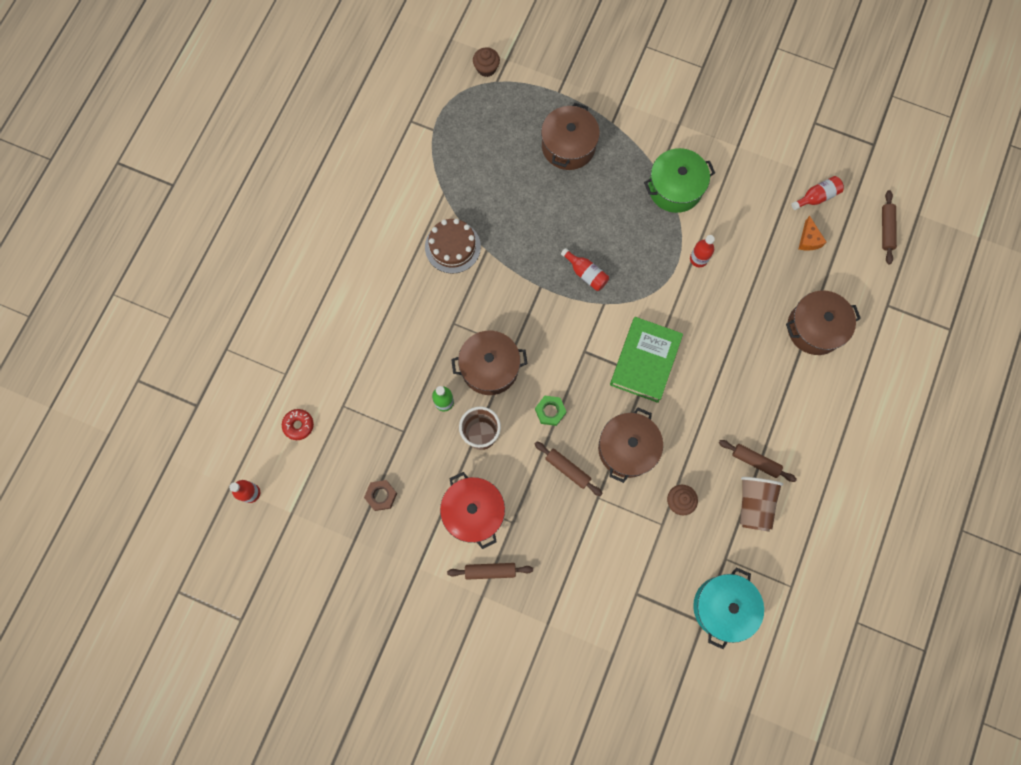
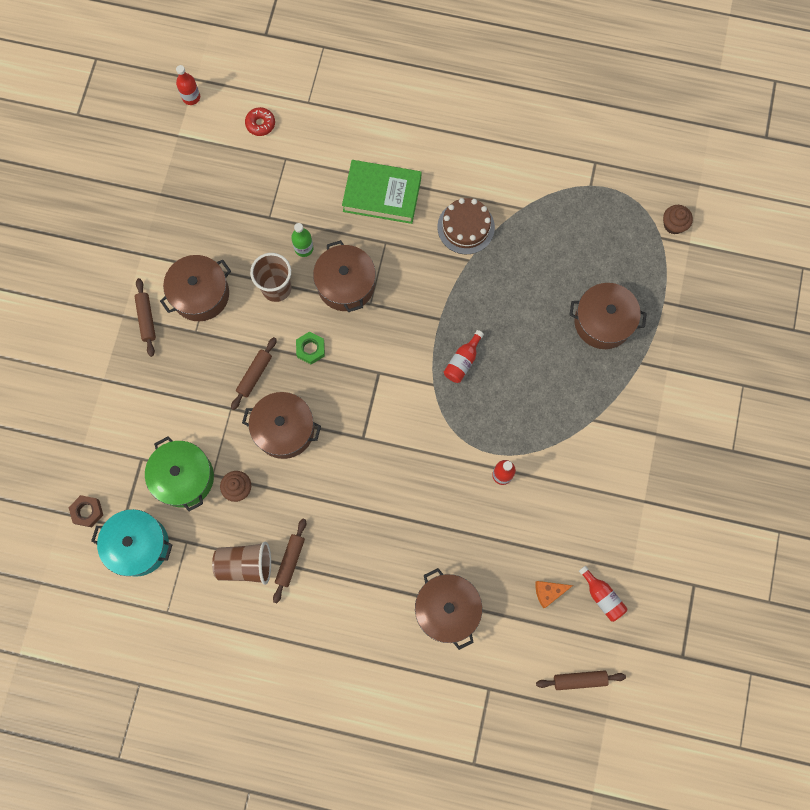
camera: 80 degrees right, 0 degrees up
(381, 496) = (204, 209): brown nut -> brown nut (87, 511)
(473, 512) = (200, 294): red pot -> brown pot
(645, 361) = (378, 434): green book -> green book (382, 195)
(675, 188) = (579, 439): green pot -> green pot (184, 477)

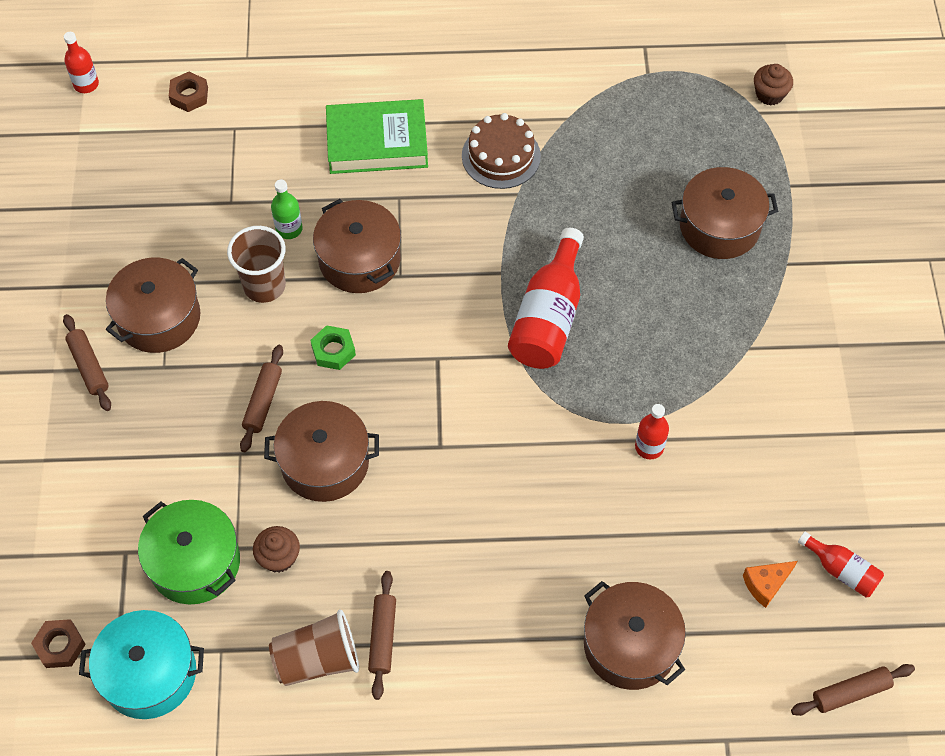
camera: 15 degrees left, 15 degrees down
(260, 124) = (189, 95): red donut -> brown nut
(462, 361) = (548, 317): red bottle -> red bottle, size x1.89

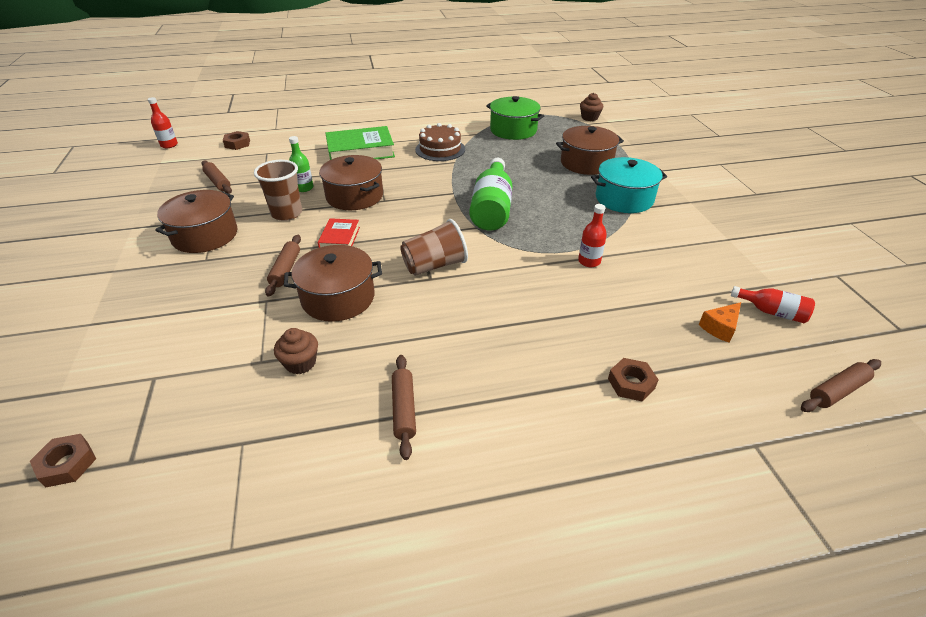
camera: 10 degrees left, 20 degrees down
(89, 366) = (143, 265): brown rolling pin -> brown rolling pin (218, 182)
(149, 673) = (162, 475): turquoise pot -> turquoise pot (624, 199)
(195, 562) = (220, 376): green pot -> green pot (513, 130)
(317, 659) = (342, 436): brown cup -> brown cup (435, 265)
(333, 350) = (340, 238): green nut -> red book
(548, 317) = (492, 208): red bottle -> green bottle
(630, 645) = (631, 383): brown pot -> brown nut

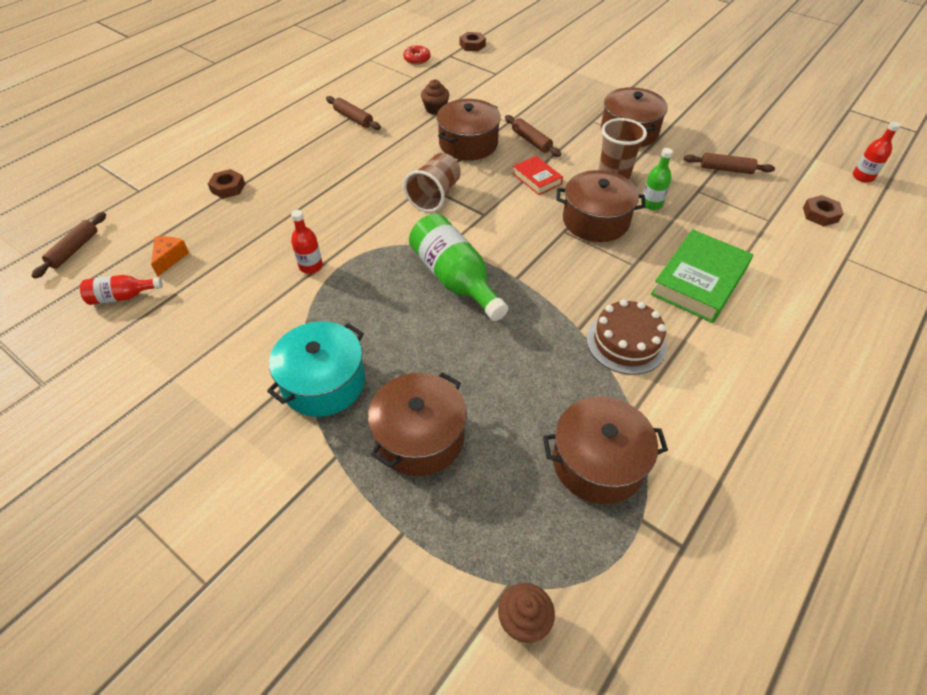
camera: 140 degrees right, 10 degrees up
(177, 488) = (417, 59): none -> red donut
(513, 130) = (597, 462): green pot -> brown pot

